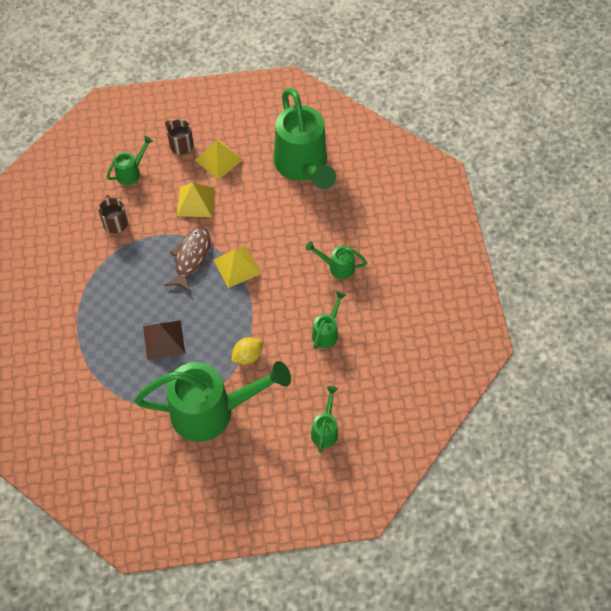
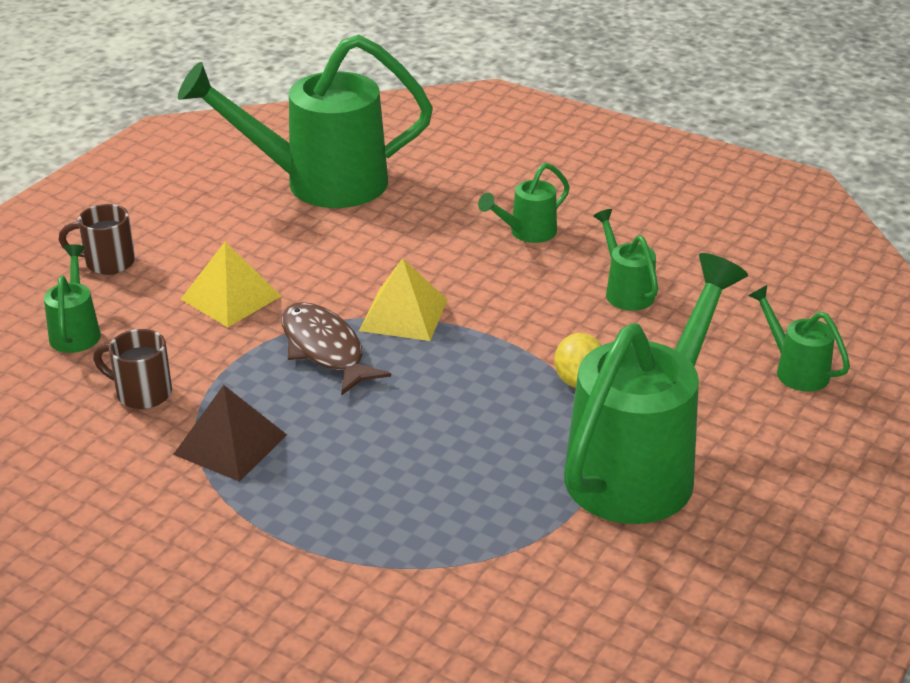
camera: 50 degrees left, 25 degrees down
(164, 339) = (440, 450): brown pyramid -> brown pyramid (230, 444)
(219, 159) = (192, 243): yellow pyramid -> none
(303, 166) = (320, 183): green watering can -> green watering can turned 150 degrees clockwise

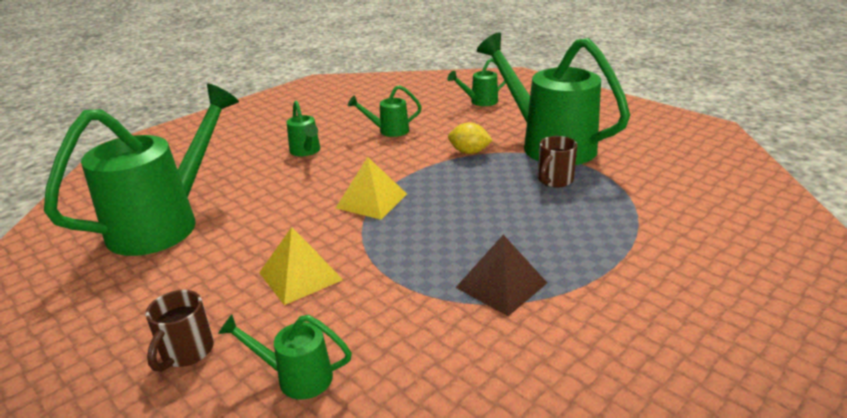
camera: 75 degrees left, 5 degrees down
(141, 393) = (417, 332): brown mug -> brown mug (554, 180)
(320, 183) = (165, 223): green watering can -> green watering can turned 150 degrees counterclockwise
(325, 349) = (397, 235): brown fish -> none

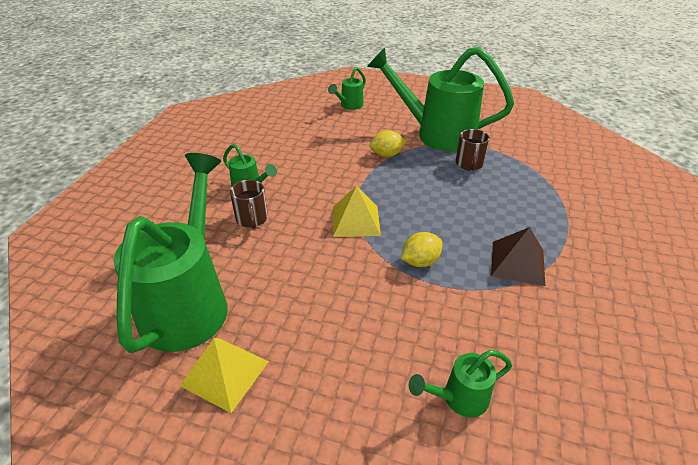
camera: 30 degrees left, 10 degrees up
(186, 352) = (350, 419): brown mug -> brown mug (252, 219)
(300, 276) = (370, 309): yellow pyramid -> yellow pyramid (224, 373)
(389, 131) = (303, 150): green watering can -> none
(394, 252) = (420, 261): none -> yellow lemon

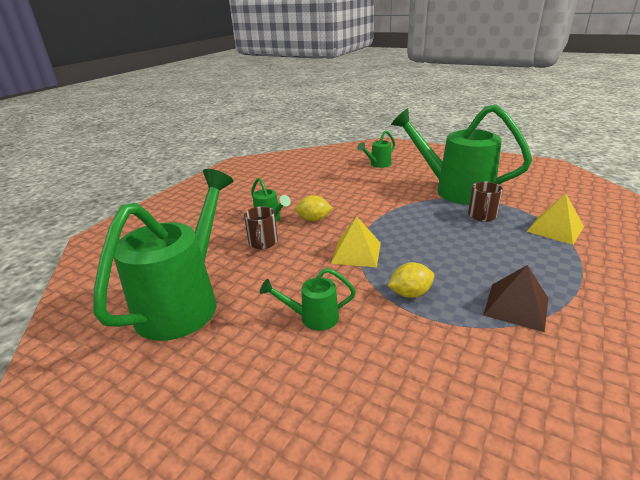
camera: 15 degrees right, 10 degrees down
(224, 373) = (191, 365): yellow pyramid -> yellow pyramid (555, 229)
(386, 155) = (401, 203): yellow lemon -> yellow lemon (314, 219)
(459, 398) = (418, 431): green watering can -> green watering can (313, 318)

